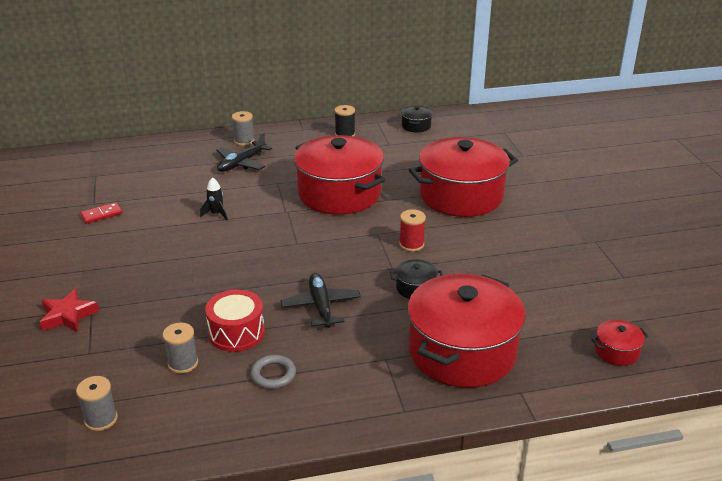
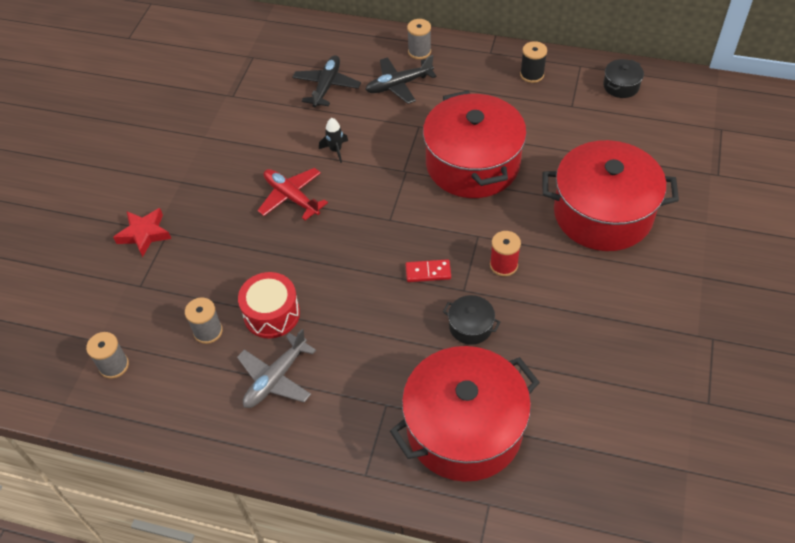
camera: 30 degrees right, 20 degrees up
(101, 214) = (232, 114): red domino -> red domino (428, 272)
(198, 252) = (291, 197): none -> red plane
(273, 374) = (275, 379): grey ring -> grey plane
(321, 306) = (365, 312): black plane -> black plane (327, 86)
(616, 351) = (625, 499): red pot -> none

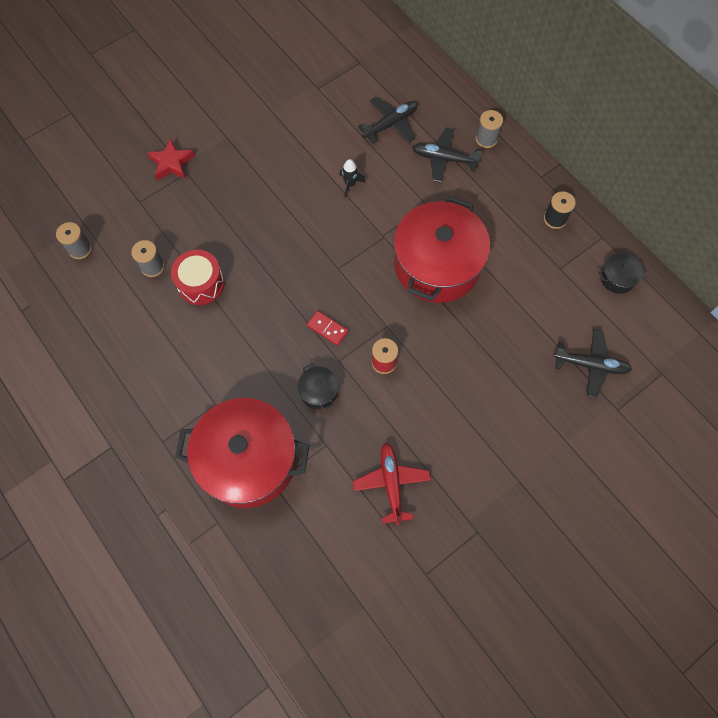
camera: 35 degrees right, 15 degrees up
(275, 379) = (165, 332): grey plane -> none
(291, 197) = (287, 202): red plane -> red plane (391, 483)
(602, 214) = (494, 375): red pot -> none
(666, 157) = (591, 365): none -> black plane

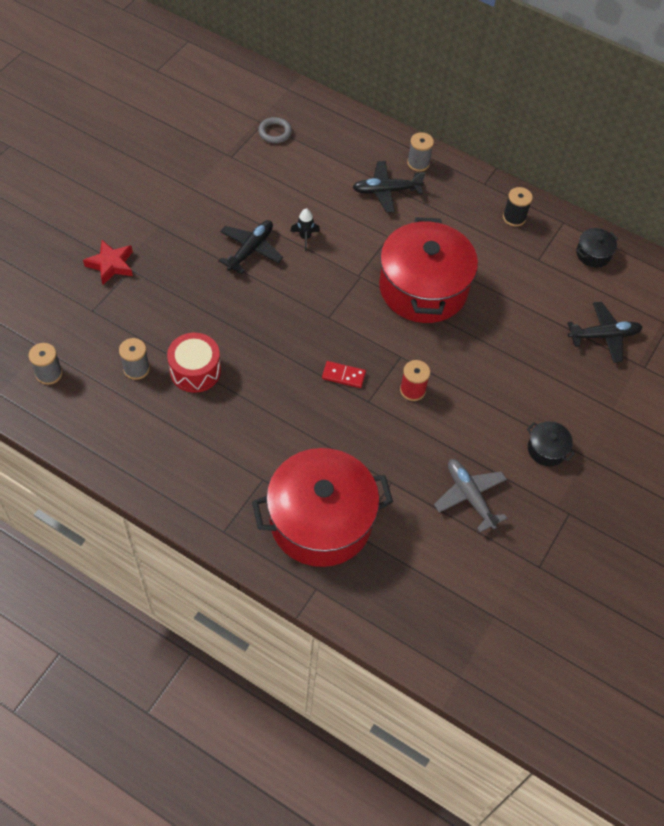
camera: 25 degrees left, 10 degrees down
(319, 391) = (361, 435): black pot -> black pot (547, 449)
(366, 74) = (275, 132): none -> grey ring
(390, 124) = (320, 172): black plane -> black plane (251, 250)
(391, 483) = (469, 496): red plane -> grey plane

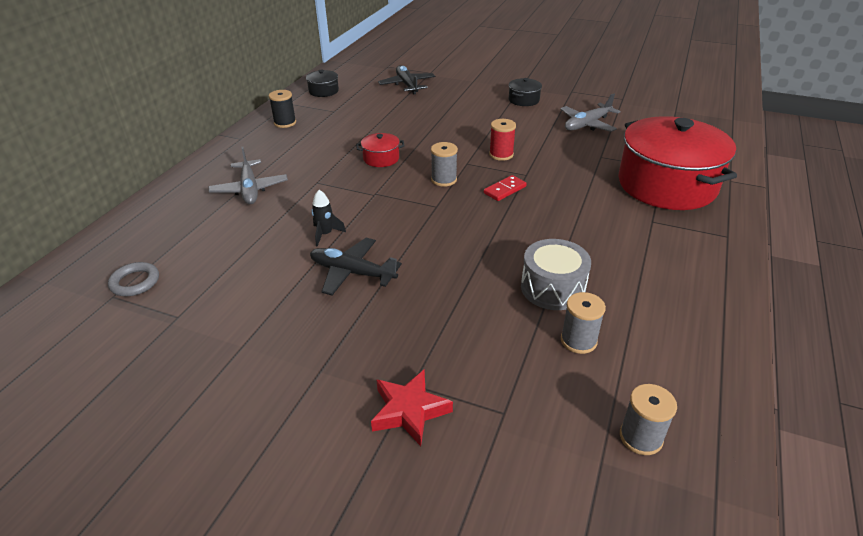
camera: 95 degrees left, 20 degrees down
(195, 370) = (552, 288): red drum -> grey drum
(343, 375) = (504, 190): red domino -> red domino turned 45 degrees clockwise
(386, 191) = (250, 189): black plane -> grey plane
(418, 163) = (208, 174): grey spool -> grey spool (444, 180)
(423, 288) = (381, 158): red pot -> red pot, size x0.41

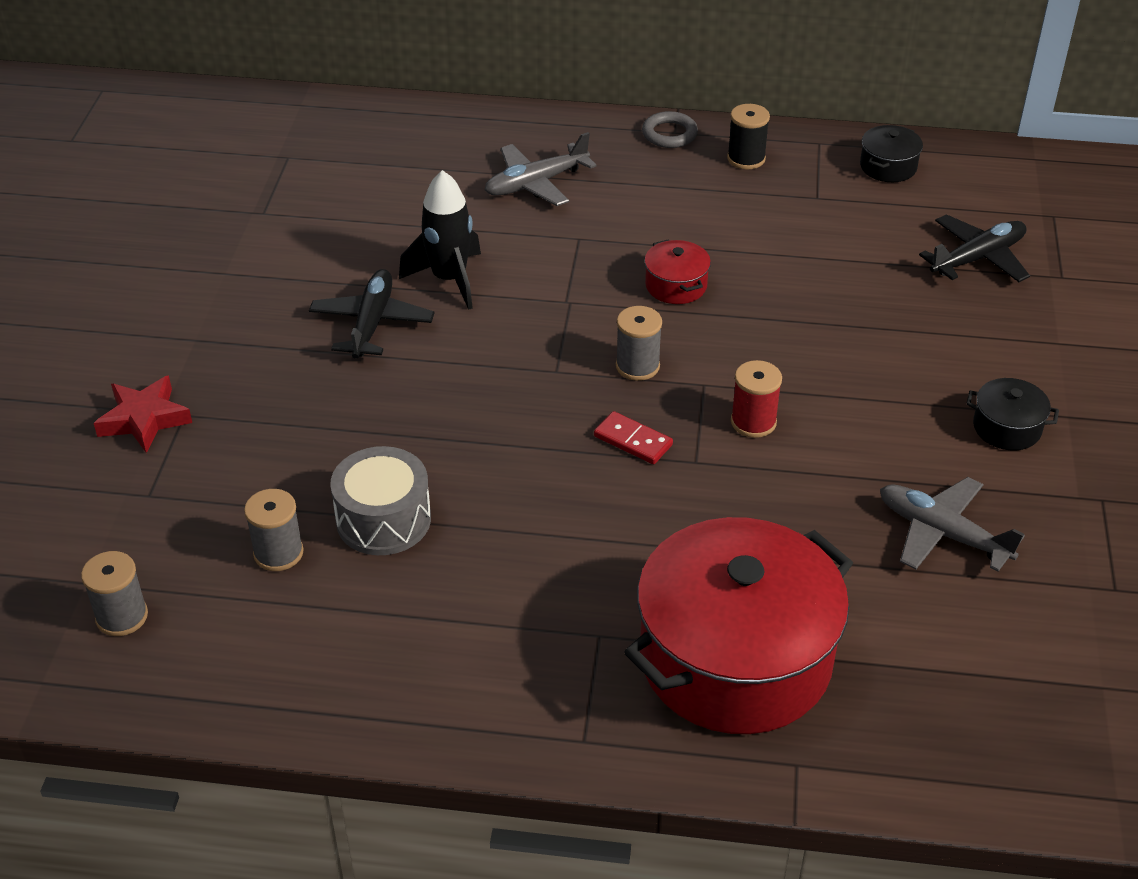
camera: 75 degrees right, 5 degrees up
(135, 282) = (314, 163): grey ring -> grey ring (669, 134)
(325, 234) = (449, 279): black rocket -> black rocket, size x1.75

